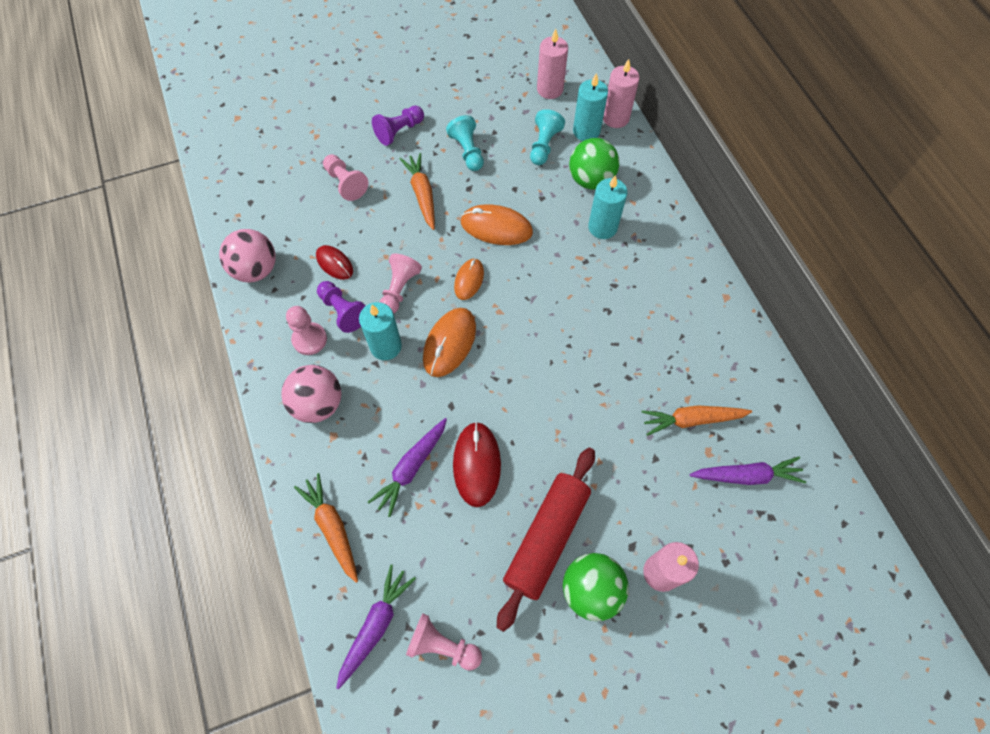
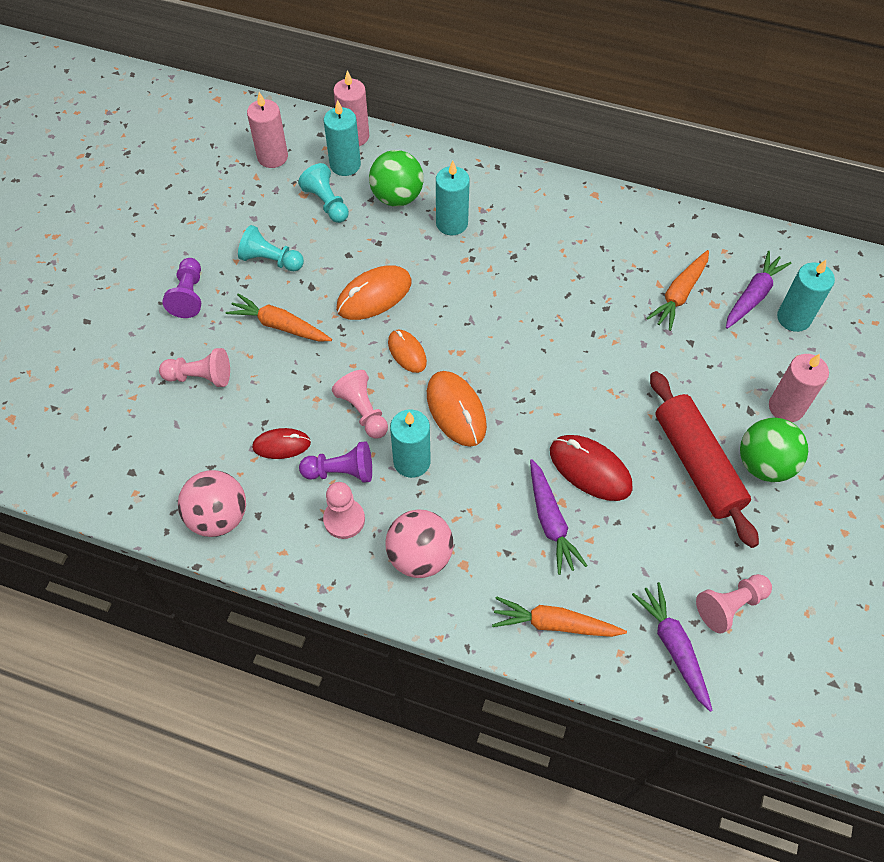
camera: 50 degrees left, 5 degrees down
(755, 522) = (793, 318): none -> turquoise candle

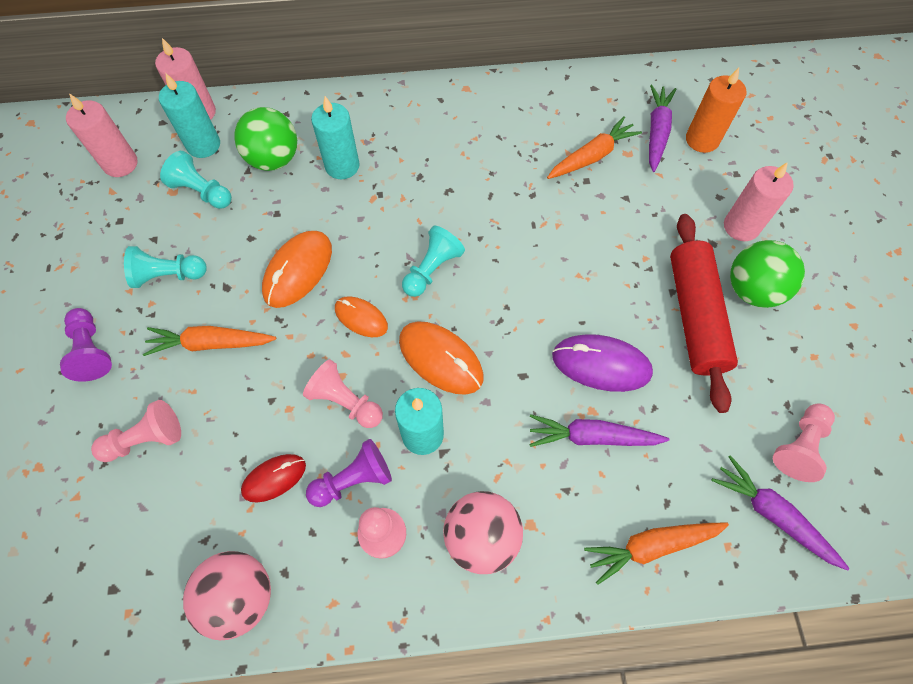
camera: 25 degrees left, 5 degrees up
(485, 337) = (432, 269): none -> turquoise pawn
(550, 521) = (592, 437): purple carrot -> purple carrot turned 135 degrees clockwise
(590, 469) = (601, 364): red mouse -> purple mouse
(679, 295) = (592, 156): orange carrot -> orange carrot turned 135 degrees counterclockwise
(696, 464) = (694, 316): red rolling pin -> red rolling pin turned 45 degrees clockwise
(793, 318) = (702, 140): turquoise candle -> orange candle

